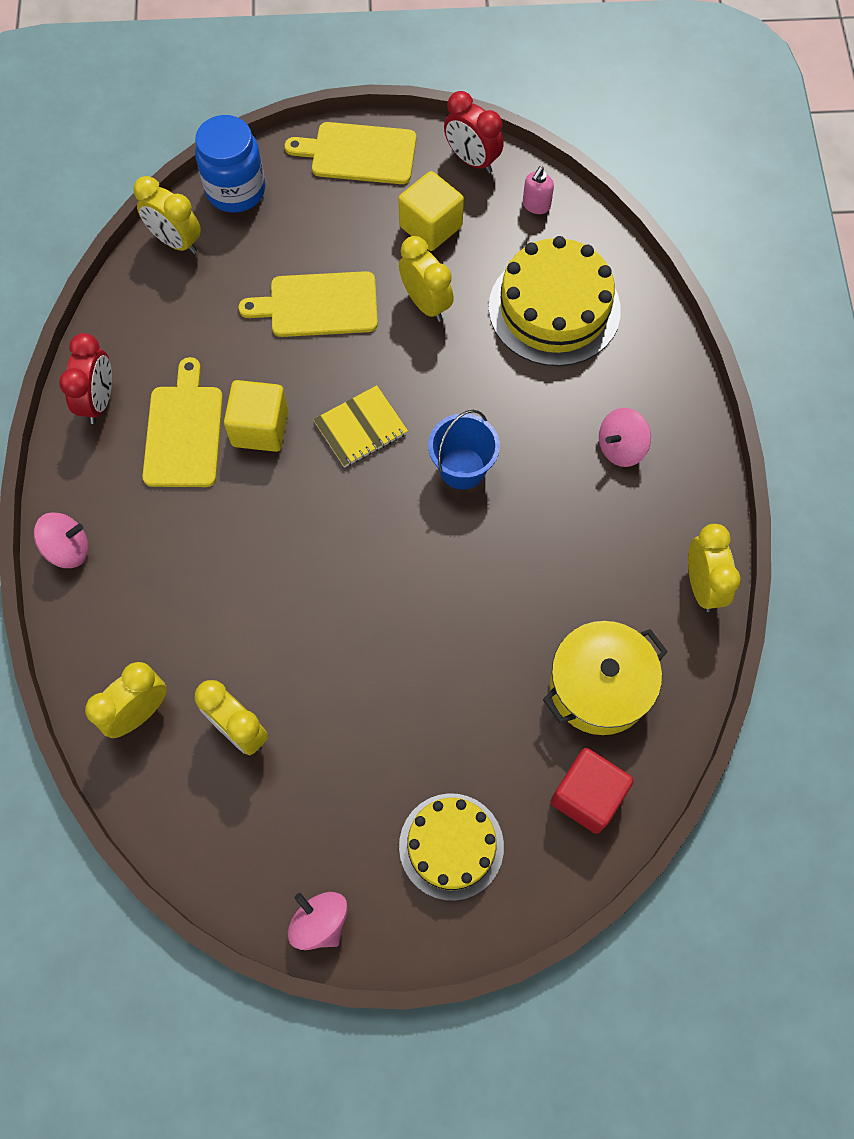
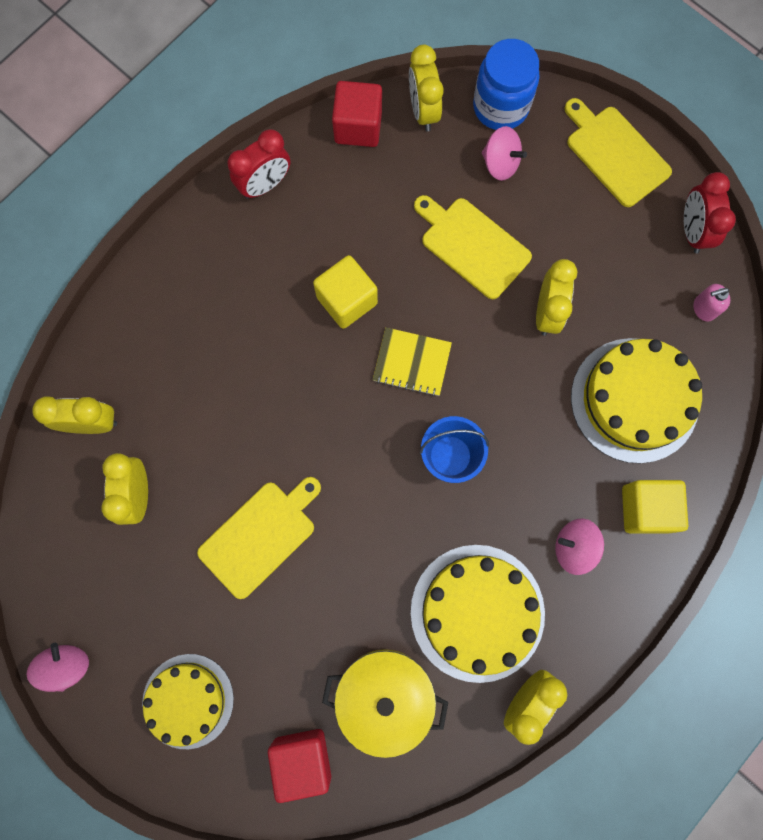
camera: 45 degrees right, 10 degrees up
(68, 549) = (152, 272): pink spinning top -> pink spinning top (500, 164)
(133, 295) = (358, 127): none -> red cube
(184, 431) = (297, 257): yellow cutting board -> yellow cutting board (260, 536)
(430, 226) = (609, 256): yellow cube -> yellow cube (645, 509)
(602, 559) = (477, 612): none -> yellow cake

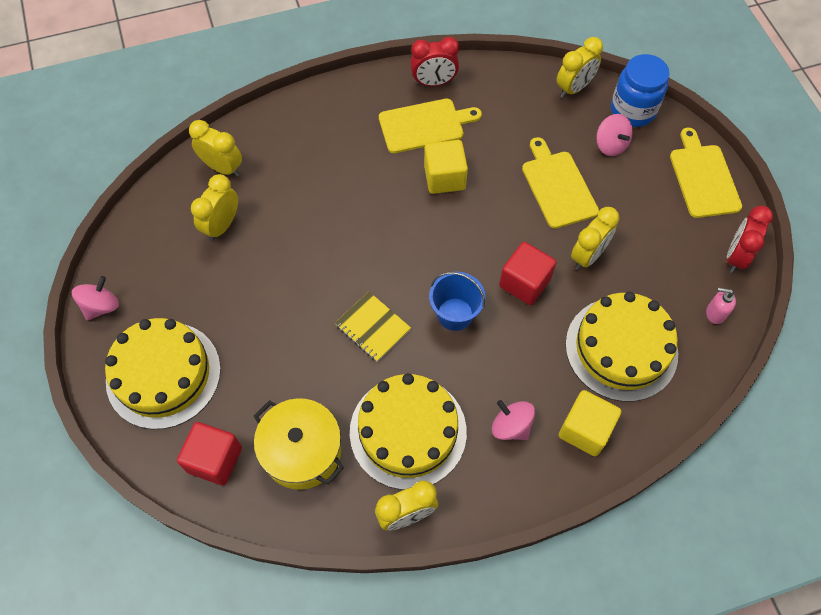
camera: 30 degrees right, 15 degrees down
(188, 700) = (163, 374): yellow cake -> yellow cake, size x1.50
(260, 536) = (286, 295): yellow cutting board -> yellow cutting board (425, 125)
(358, 127) = (521, 77): red cube -> red cube (524, 283)
(412, 362) = (466, 239): yellow notebook -> yellow notebook (373, 327)
(423, 111) = (574, 88): yellow clock -> yellow clock turned 150 degrees counterclockwise

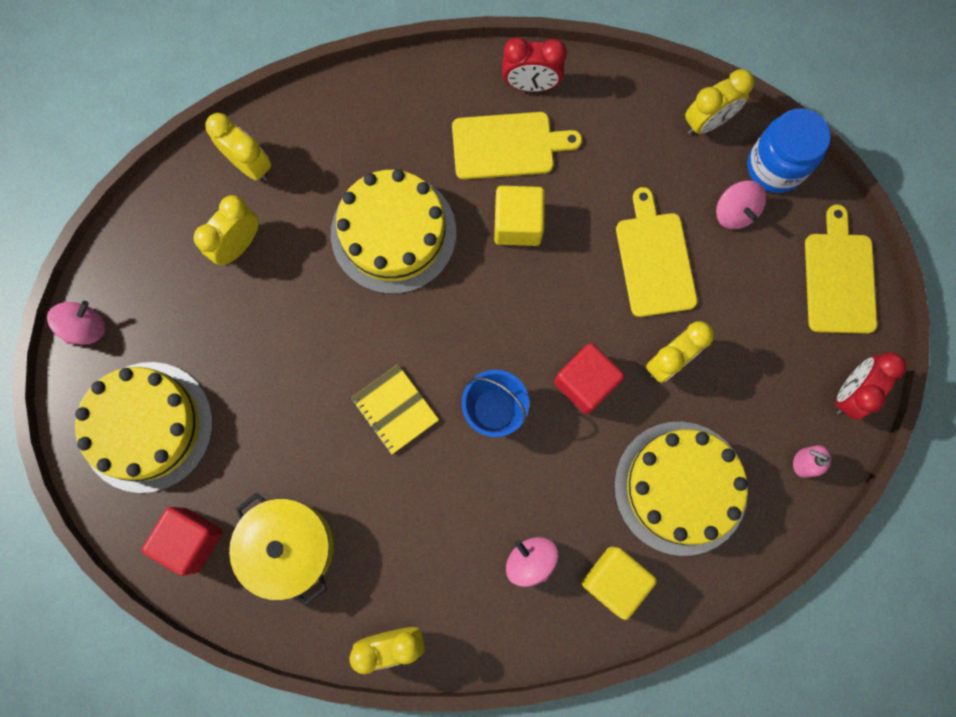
camera: 10 degrees right, 15 degrees up
(408, 431) = (412, 545): yellow cake -> yellow cake (393, 233)

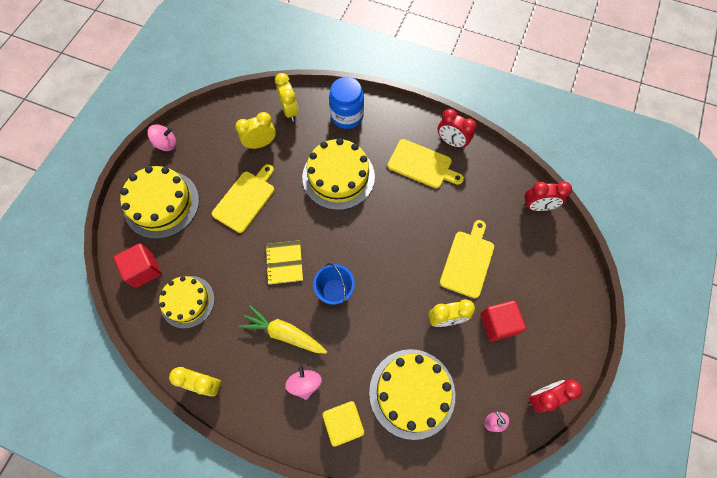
camera: 30 degrees right, 10 degrees down
(289, 547) = (187, 301): yellow pot -> yellow cake
(458, 510) = (283, 333): none -> yellow carrot
(518, 224) = (404, 205): yellow cube -> none
(585, 383) = (392, 305): red cube -> red cube (498, 324)
(707, 122) = (537, 206): yellow clock -> red clock
(734, 212) = (527, 260): pink spinning top -> none
(775, 167) = (563, 248): blue jar -> blue jar (347, 116)
(839, 278) = (570, 328): yellow cutting board -> yellow cutting board (245, 199)

